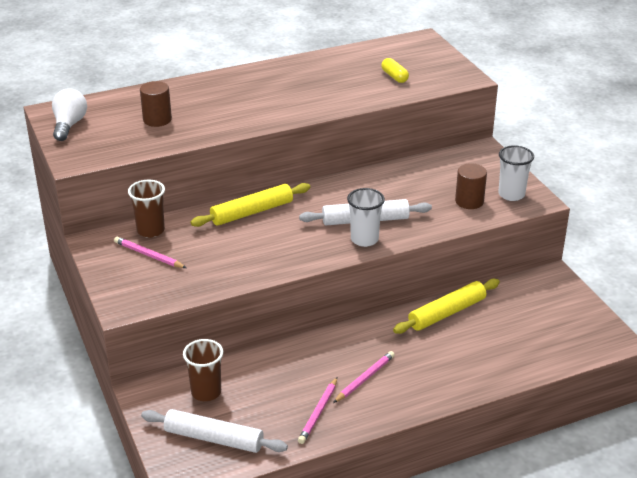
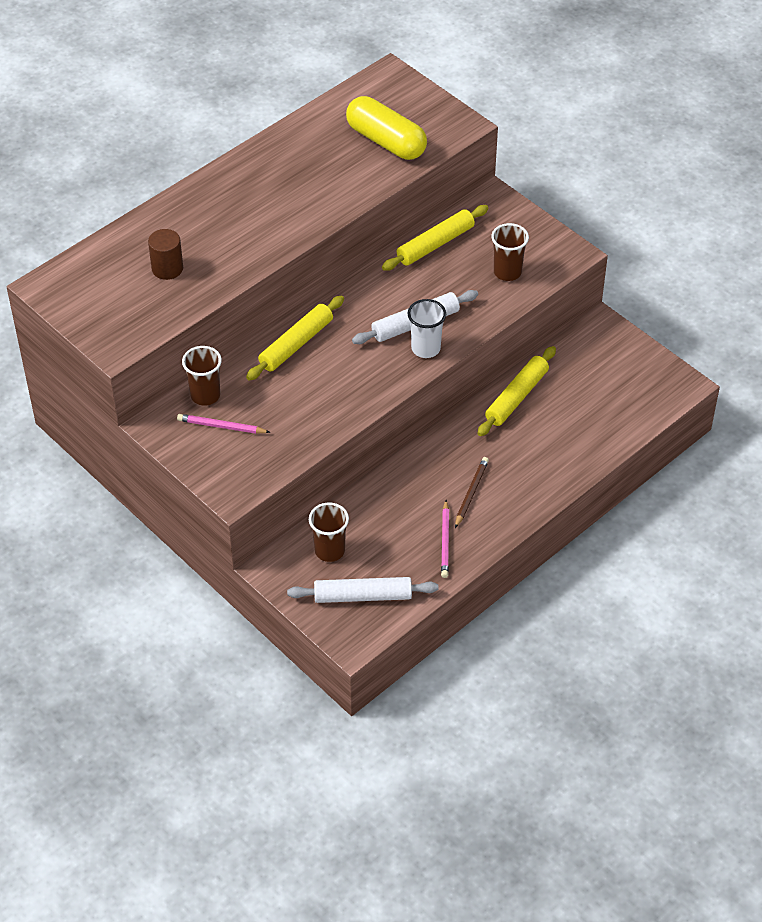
camera: 20 degrees left, 15 degrees up
(69, 125) = (77, 300): white light bulb -> none
(365, 378) = (471, 493): pink pencil -> brown pencil
(394, 76) = (386, 141): yellow capsule -> yellow capsule, size x2.18
(414, 170) = (435, 244): none -> yellow rolling pin
(469, 201) = (507, 272): brown cylinder -> brown cup
(511, 194) = (545, 252): white cup -> none

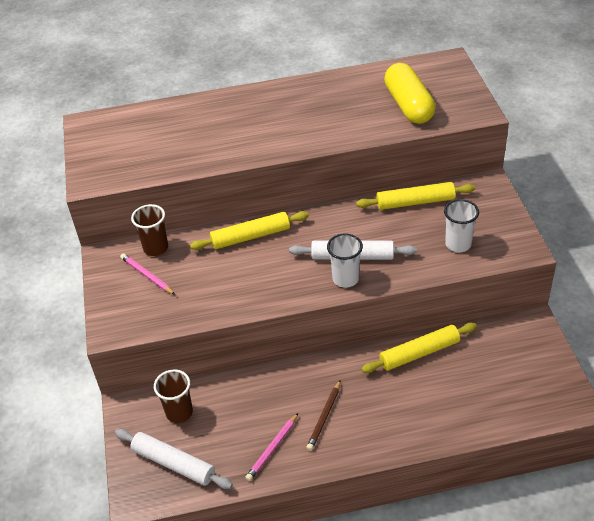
camera: 35 degrees right, 5 degrees down
(167, 268) = (174, 140): brown cylinder -> none
(471, 493) = (324, 417): brown pencil -> brown pencil turned 150 degrees clockwise
(507, 272) = (458, 244): brown cup -> white cup

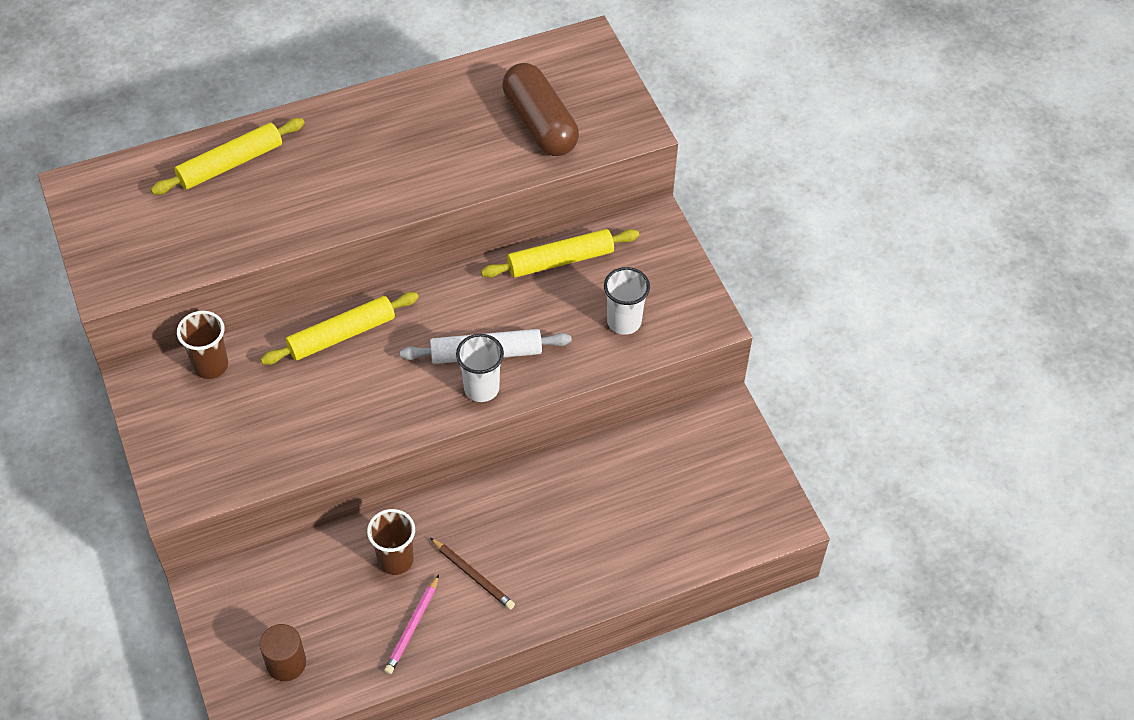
camera: 15 degrees left, 10 degrees up
(147, 275) = (207, 409): pink pencil -> none
(173, 463) = (286, 663): white rolling pin -> brown cylinder
(179, 412) = (280, 592): brown cup -> brown cup (395, 560)
(324, 417) = (473, 576): brown pencil -> brown pencil turned 60 degrees counterclockwise
(408, 105) = (540, 124): yellow capsule -> brown capsule
(419, 353) = (585, 471): yellow rolling pin -> yellow rolling pin (230, 163)

